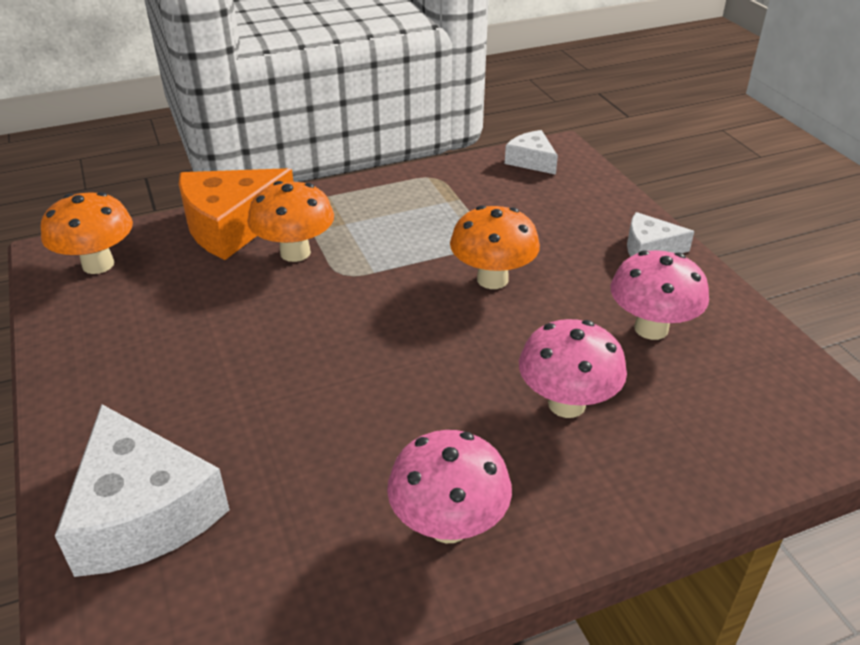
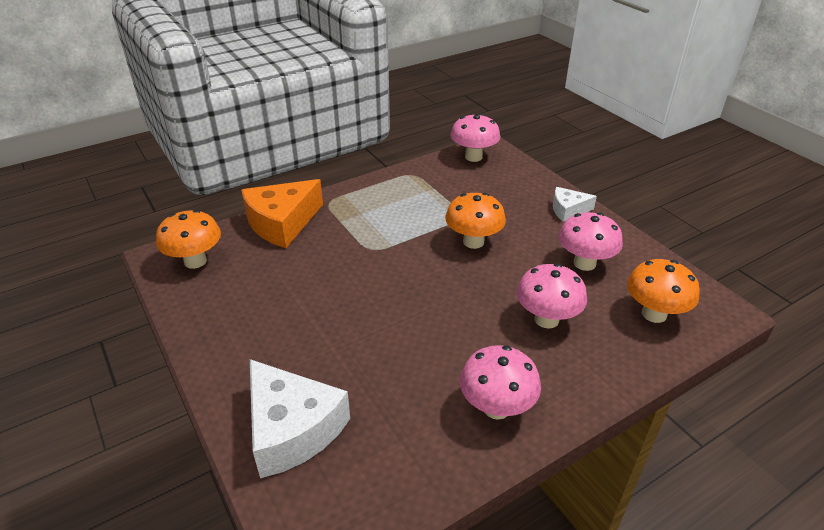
camera: 10 degrees left, 0 degrees up
(295, 252) = (334, 237): orange mushroom -> orange mushroom (654, 314)
(531, 161) = (473, 157): white cheese -> pink mushroom

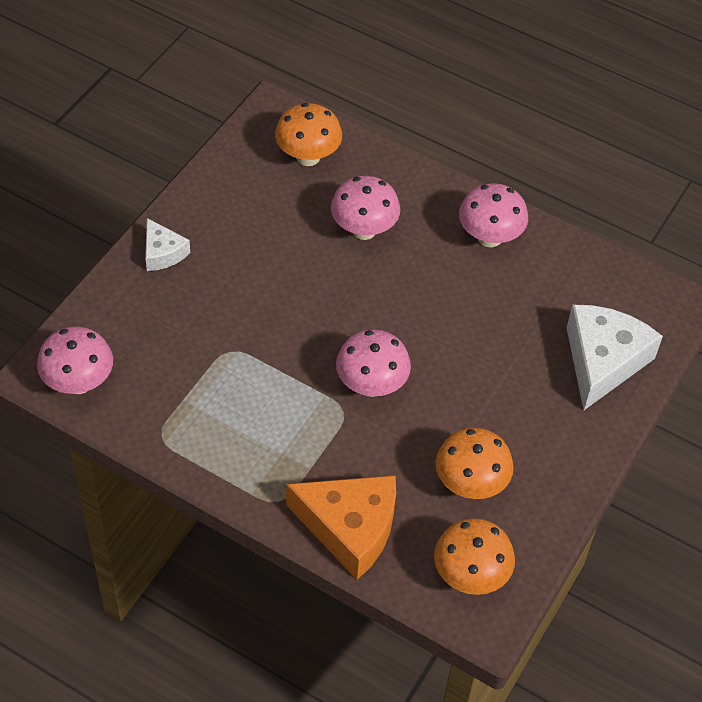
camera: 120 degrees left, 15 degrees up
(473, 242) = (275, 322): orange mushroom -> orange mushroom (470, 484)
(584, 263) = (259, 219): pink mushroom -> pink mushroom (371, 385)

